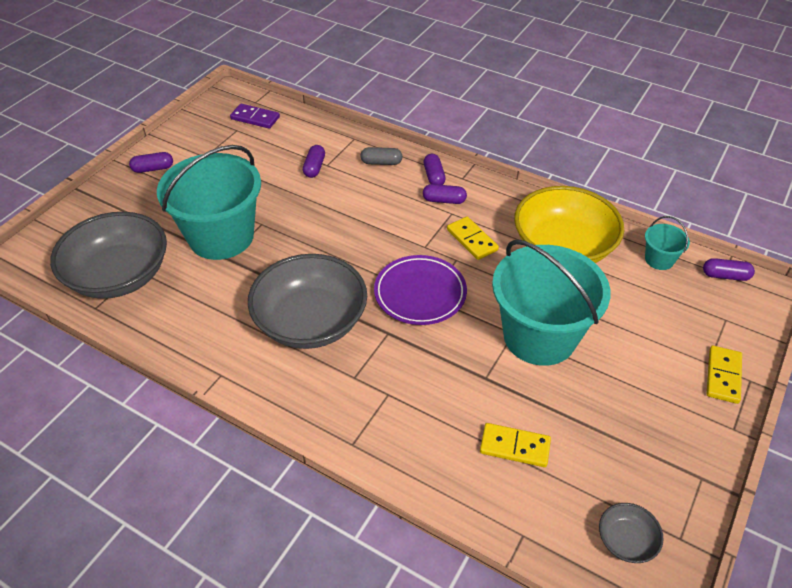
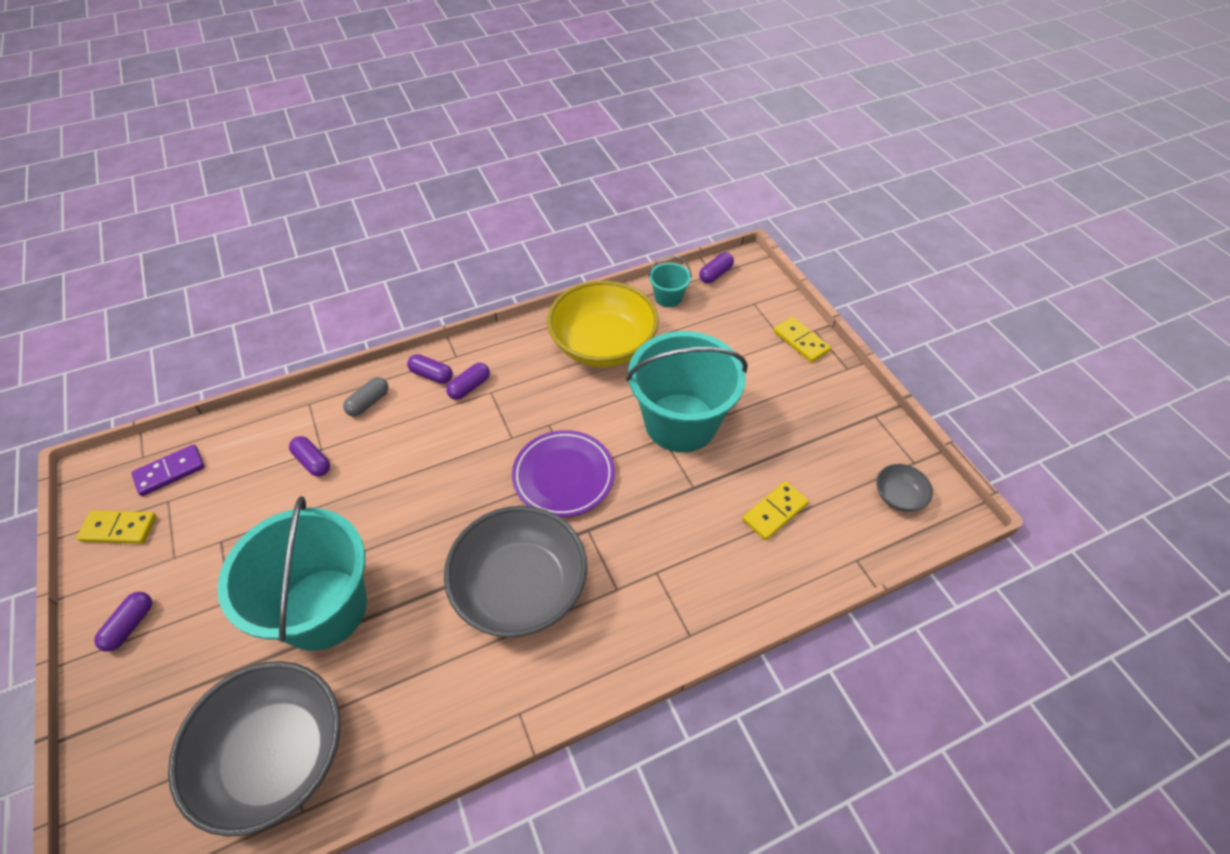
camera: 55 degrees left, 5 degrees up
(472, 240) = (537, 398): yellow domino -> yellow domino (119, 529)

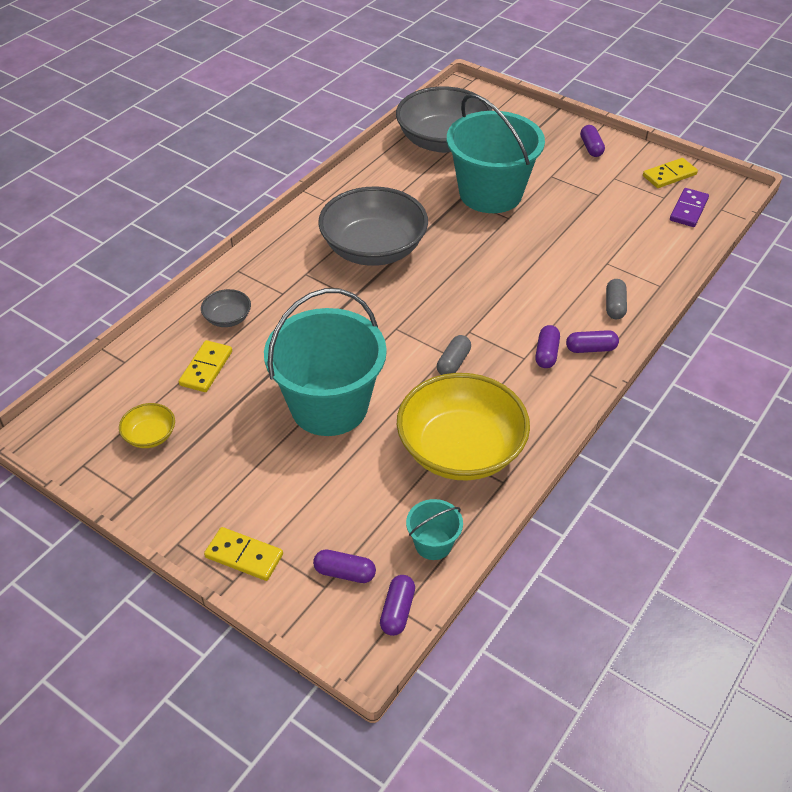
camera: 150 degrees right, 5 degrees down
(313, 462) = (601, 253): purple capsule -> purple capsule (345, 573)
(550, 414) = (453, 363): none -> grey capsule
(563, 476) = (400, 322): purple plate -> none
(848, 464) = (150, 436): none -> yellow bowl
(898, 496) = (95, 426): grey bowl -> grey bowl (228, 318)

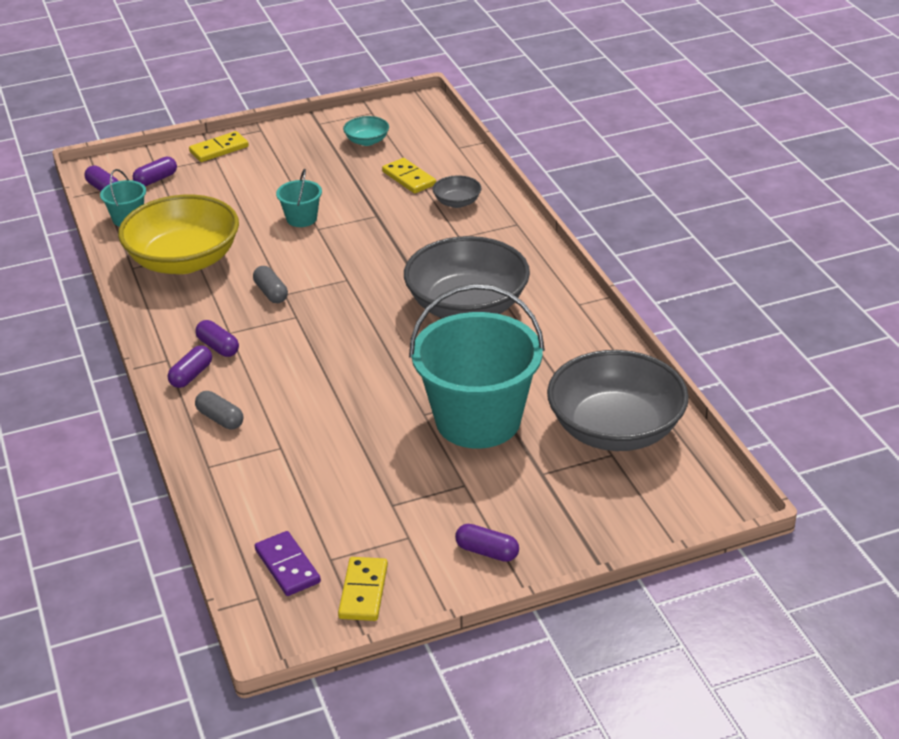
camera: 125 degrees right, 10 degrees down
(150, 436) = (367, 141): yellow bowl -> turquoise bowl
(329, 406) = (301, 218): turquoise bucket -> turquoise bucket, size x0.43

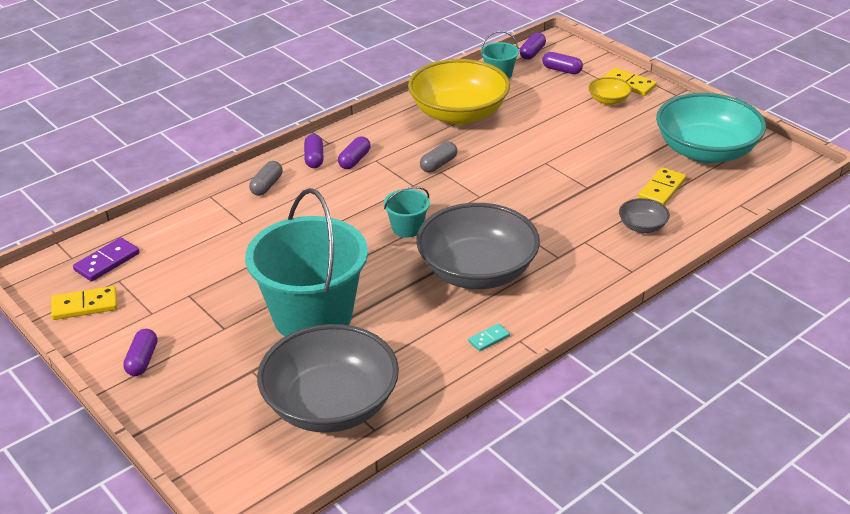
camera: 70 degrees right, 0 degrees up
(191, 375) = (314, 158): purple capsule -> purple capsule turned 75 degrees clockwise
(238, 167) = (608, 100): none -> yellow bowl
(301, 218) = (554, 150): turquoise bucket -> turquoise bucket (407, 228)
(367, 141) = (705, 151): turquoise bowl -> turquoise bowl, size x2.32
(568, 320) = (489, 339): none -> turquoise domino

